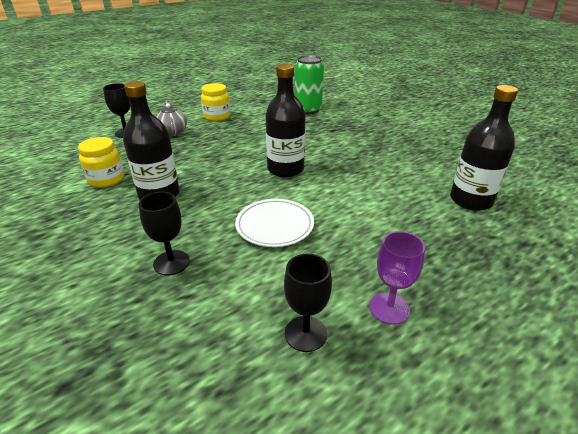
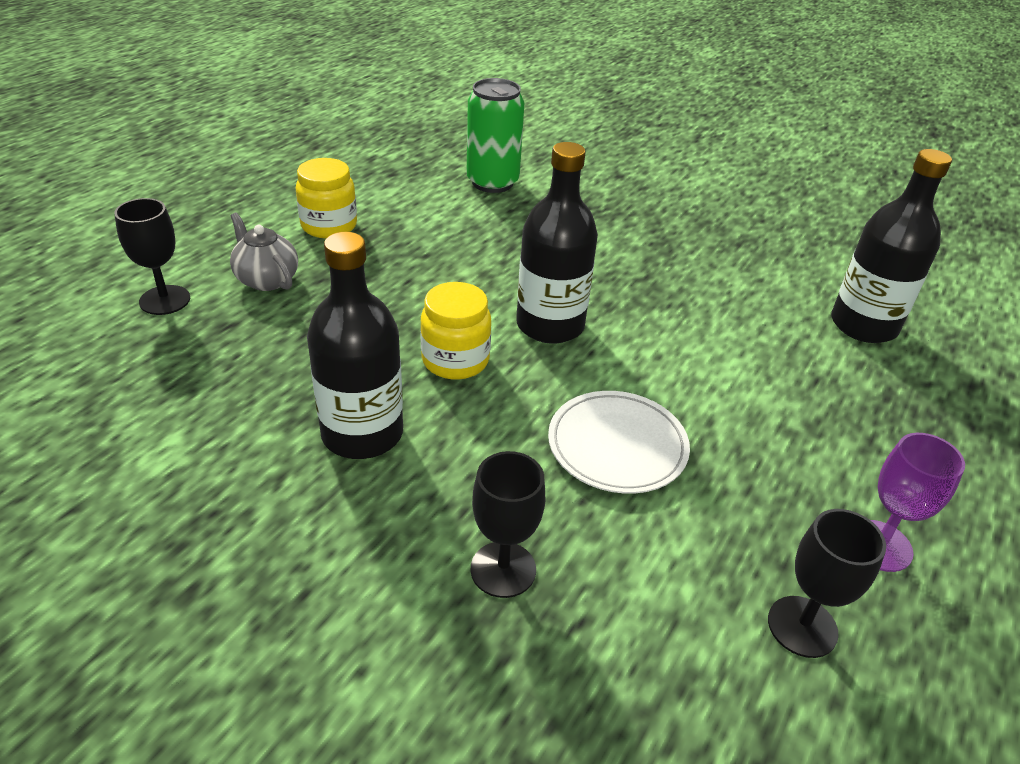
camera: 25 degrees left, 5 degrees up
(106, 179) = (222, 424): yellow jar -> yellow jar (455, 360)

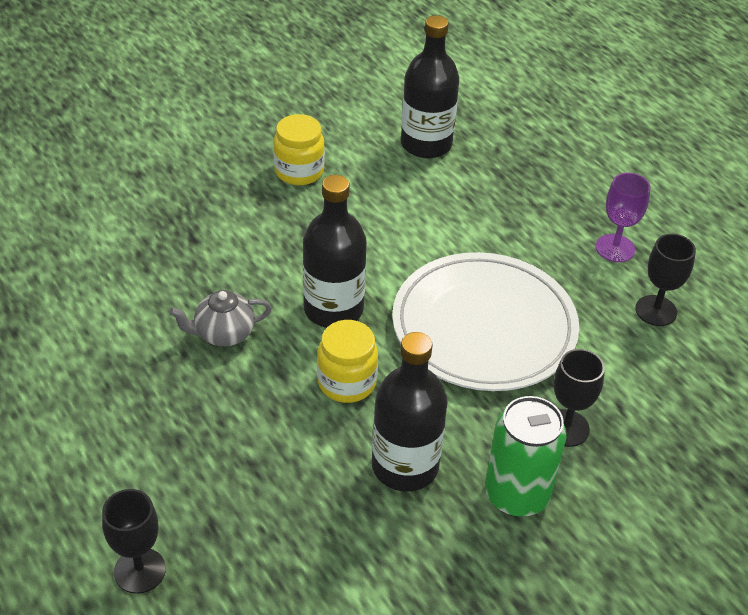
camera: 65 degrees left, 5 degrees up
(266, 279) = (152, 482): grey teapot -> grey teapot (223, 334)
(329, 226) = (85, 410): yellow jar -> yellow jar (299, 171)
(492, 182) = (87, 263): green can -> green can (516, 495)
(617, 446) = (484, 327): white plate -> white plate, size x1.76

